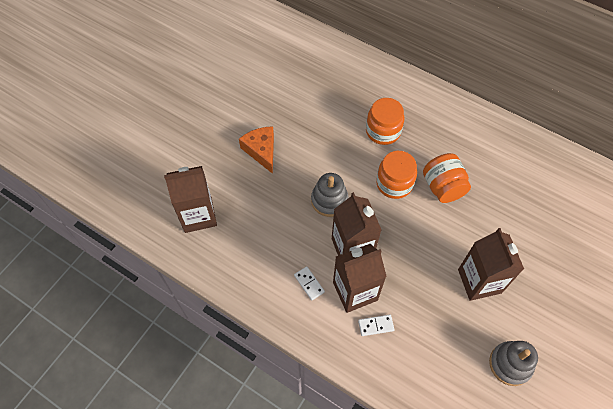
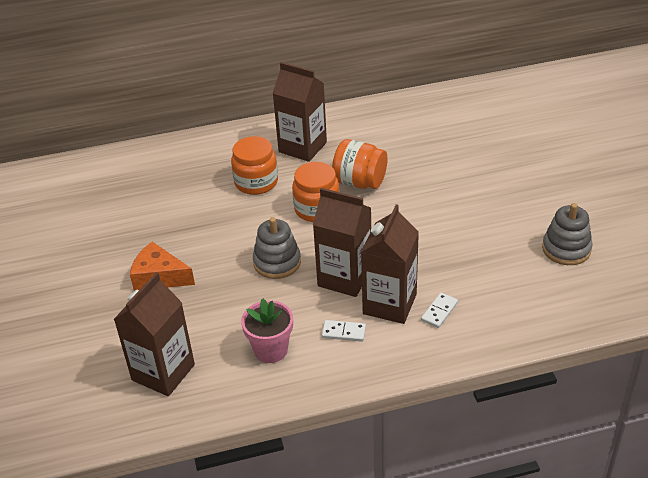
camera: 45 degrees left, 20 degrees down
(261, 255) = (271, 350): none -> pink flower pot
(479, 281) = (472, 218): brown carton -> brown carton (302, 147)

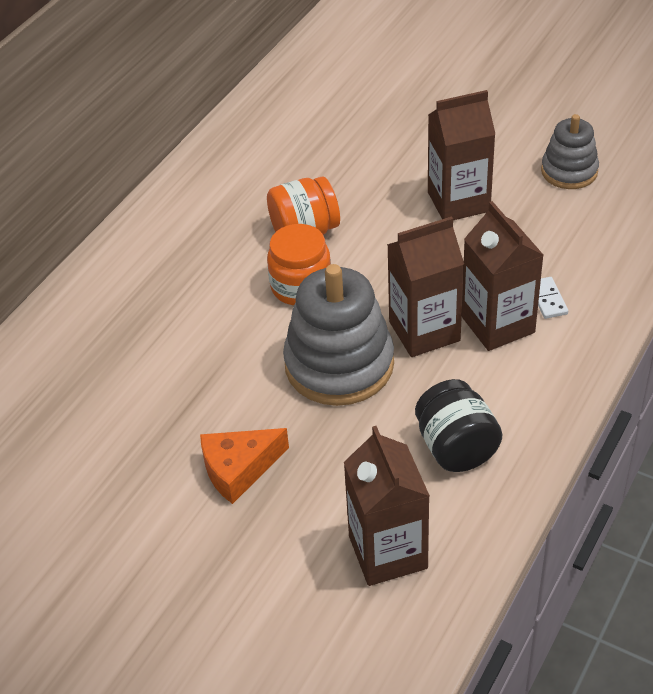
camera: 45 degrees left, 5 degrees up
(256, 182) = (196, 303): orange jar -> none
(271, 350) = (456, 447): pink flower pot -> black jar
(277, 262) = (339, 364): grey stacking toy -> grey stacking toy, size x1.70
(302, 147) = (192, 235): brown carton -> brown carton (458, 202)
(344, 332) = (496, 380): white domino -> none

